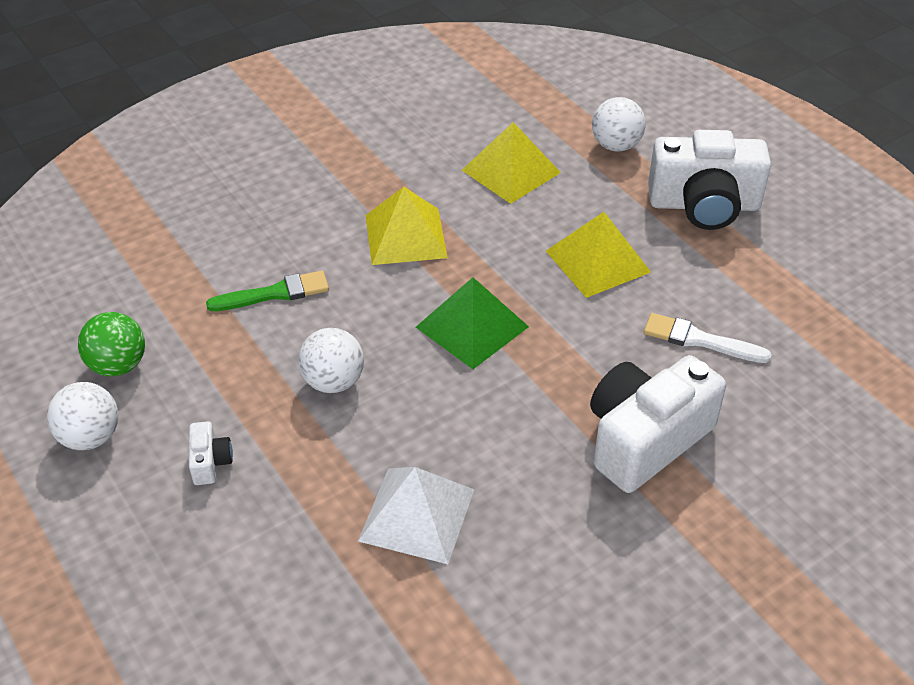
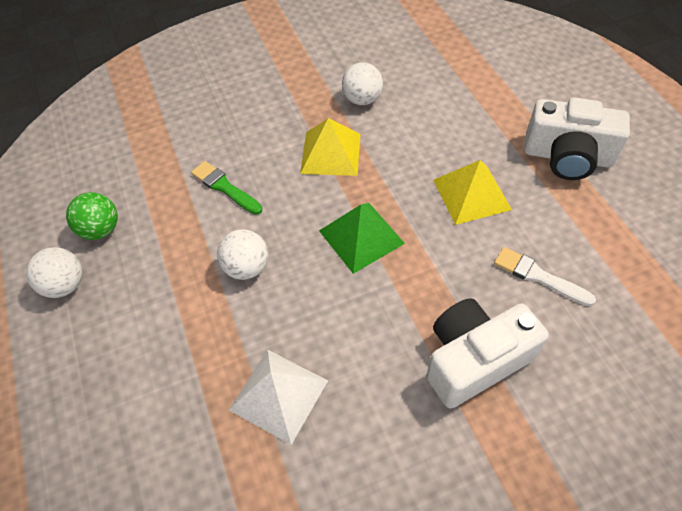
camera: 15 degrees right, 10 degrees up
(210, 462) = (141, 320): white camera -> none
(275, 293) = (224, 187): green brush -> green brush turned 135 degrees counterclockwise
(511, 171) = (422, 109): yellow pyramid -> none
(616, 145) = (508, 98): white ball -> white ball (362, 99)

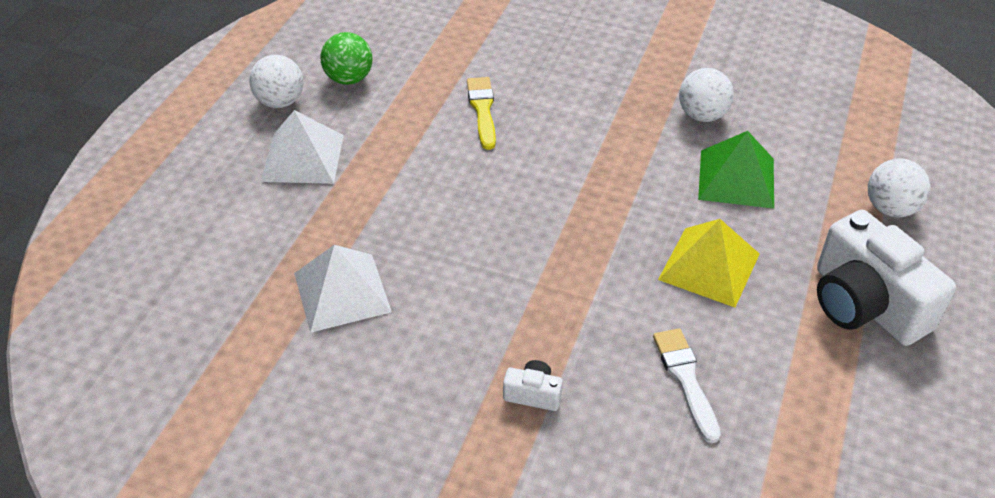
camera: 40 degrees right, 10 degrees down
(134, 316) = (303, 158): none -> white pyramid
(224, 187) = (482, 110): green brush -> yellow brush
(247, 267) = (427, 183): white ball -> white ball (890, 208)
(331, 153) = (612, 142): yellow pyramid -> none
(361, 237) = (554, 228): green pyramid -> green pyramid (736, 178)
(474, 360) = (533, 394): white camera -> white camera, size x0.42

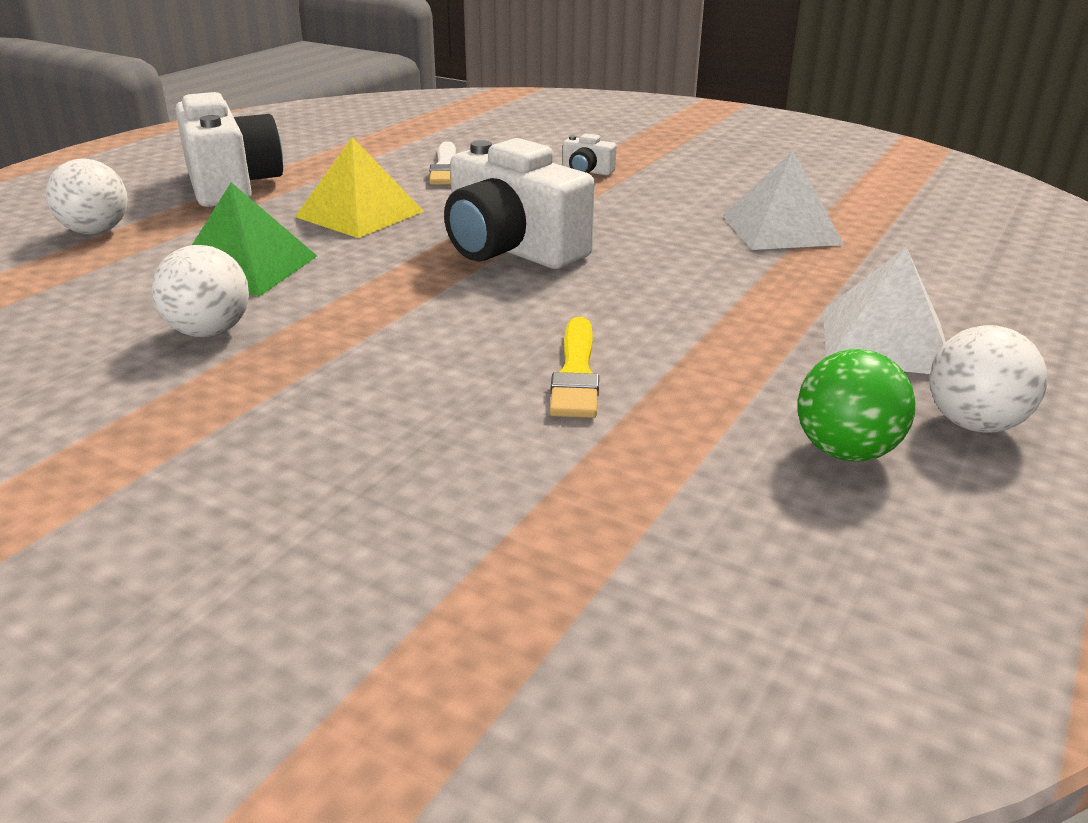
camera: 170 degrees left, 15 degrees down
(560, 228) = (511, 249): none -> white camera

